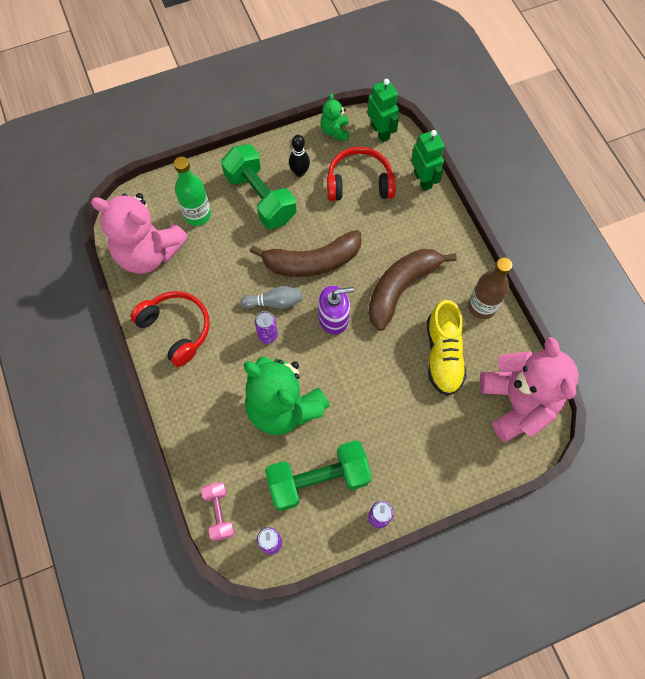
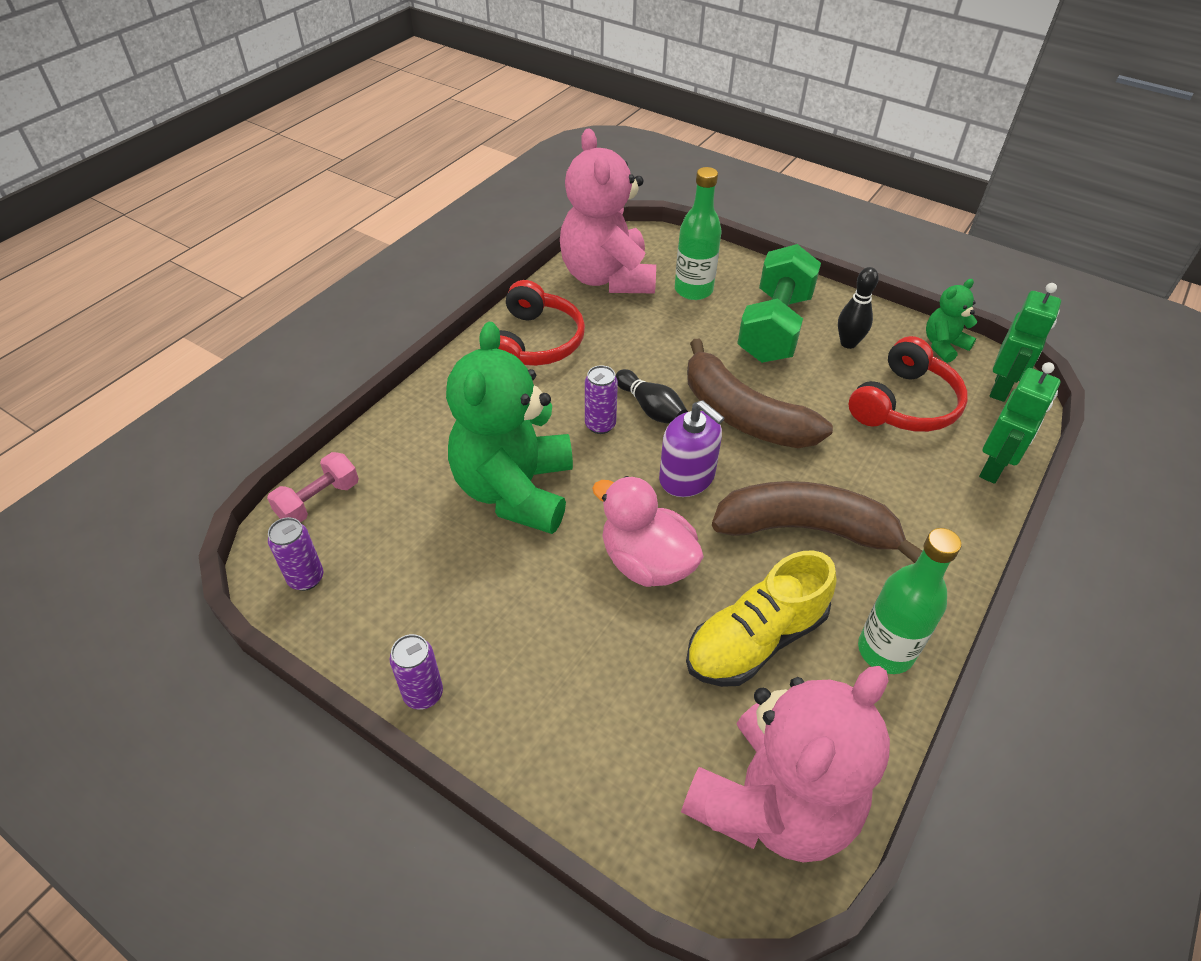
camera: 55 degrees right, 20 degrees down
(274, 302) = (651, 408): grey bowling pin -> black bowling pin
(318, 479) = (434, 584): green dumbbell -> none
(359, 183) = (904, 404): red headphones -> red headphones turned 75 degrees clockwise
(372, 372) = (646, 562): none -> pink duck
(482, 307) = (885, 651): brown bottle -> green bottle

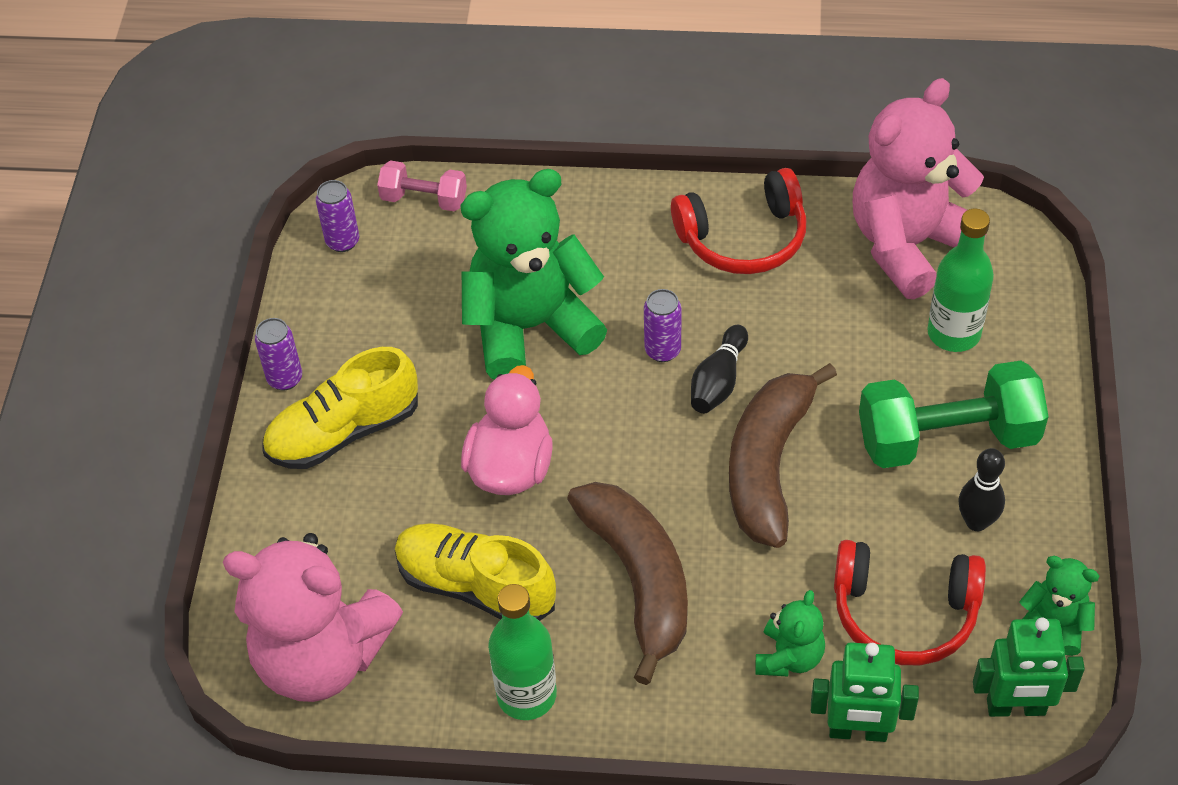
camera: 65 degrees right, 5 degrees up
(523, 671) = (343, 432): none -> yellow shoe
(687, 477) = (641, 453): purple soap dispenser -> none
(916, 475) = (789, 657): none -> green teddy bear

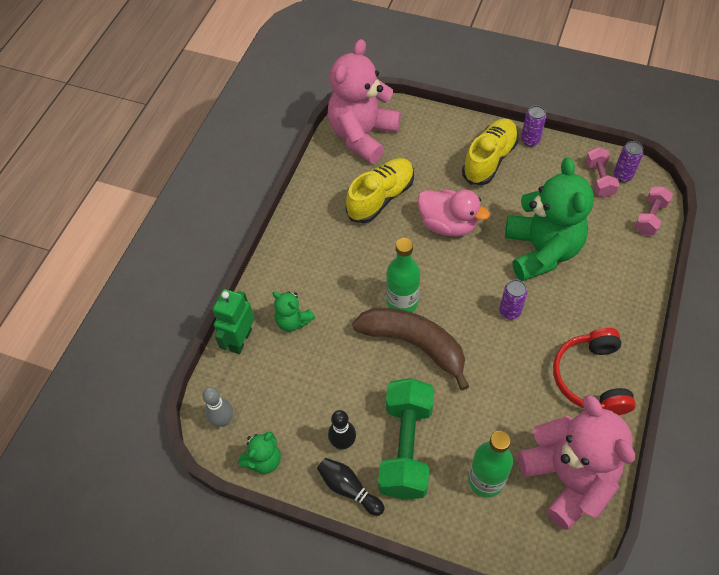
camera: 105 degrees right, 5 degrees up
(343, 432) = (489, 159): yellow shoe -> yellow shoe turned 45 degrees clockwise
(357, 271) = (599, 179): none -> pink dumbbell
(526, 695) = (314, 207): green bottle -> green bottle (402, 302)
(639, 580) = (361, 266): brown banana -> none
(718, 381) = (480, 335): black bowling pin -> black bowling pin (349, 489)
(904, 613) = (298, 384): red headphones -> none
(1016, 708) = (223, 420): green robot -> grey bowling pin

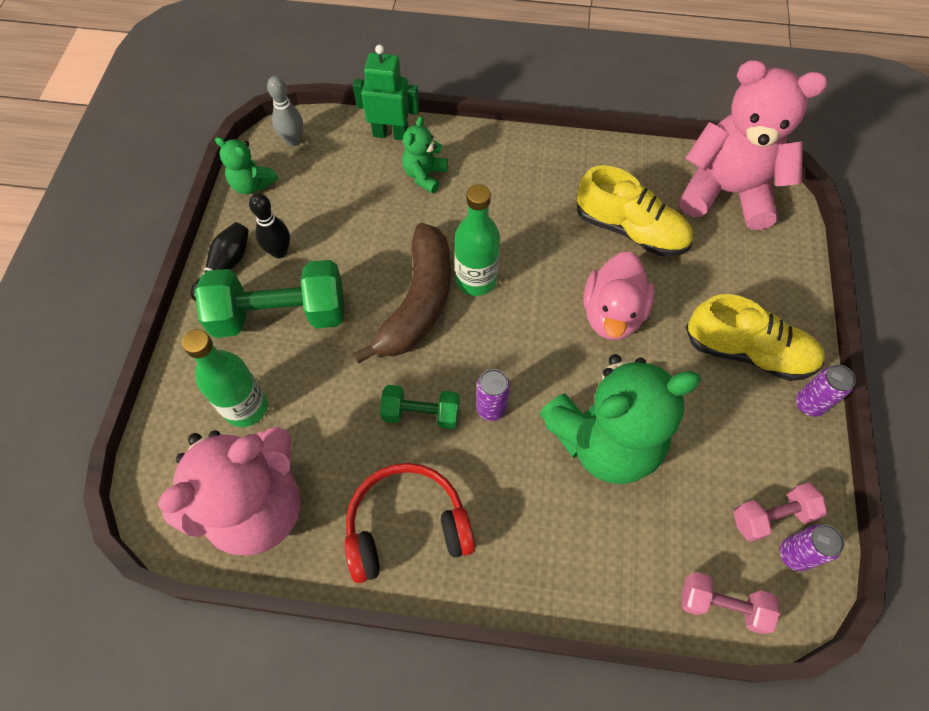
camera: 75 degrees right, 5 degrees up
(508, 356) = (421, 413): none -> green dumbbell

